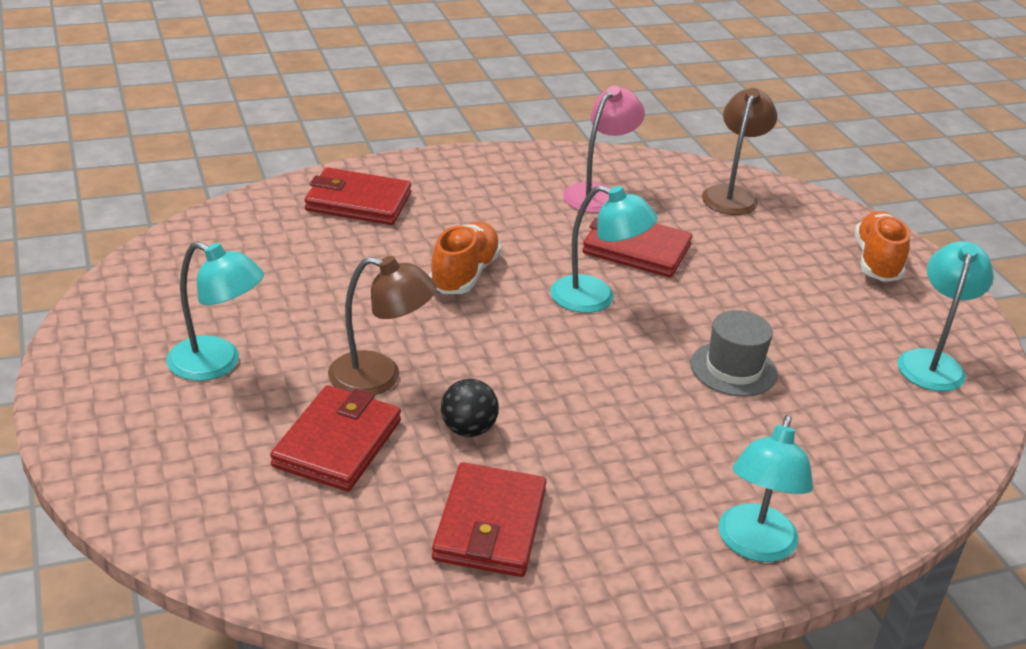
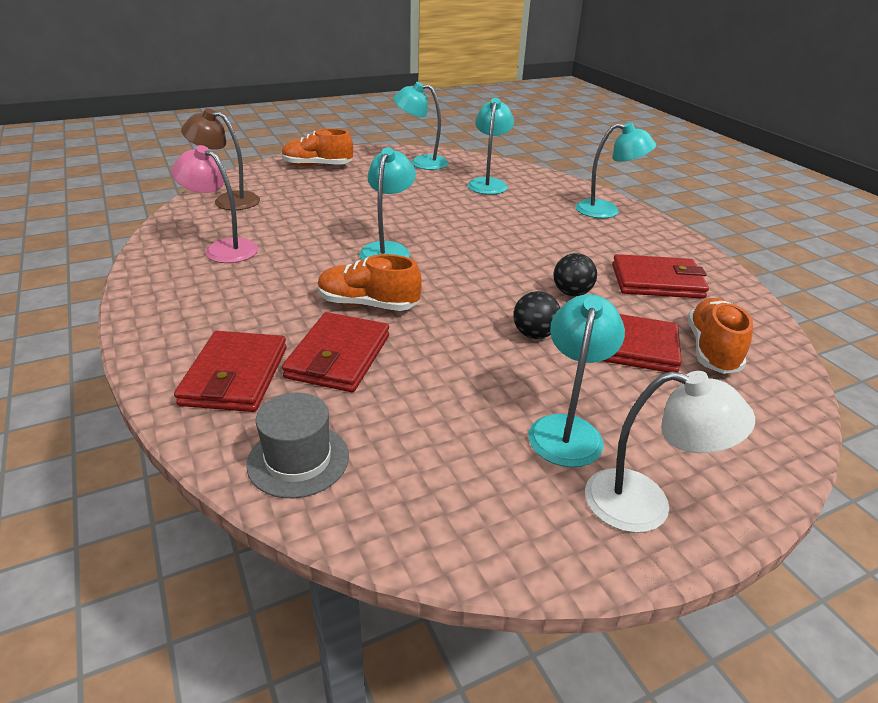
camera: 95 degrees left, 0 degrees up
(107, 384) = (645, 505): none -> white lamp
(308, 517) = (712, 350): none -> orange shoe
(379, 377) = (534, 334): brown lamp -> black ball
(636, 249) = (314, 235): red wallet -> red wallet (338, 357)
(733, 369) = (453, 209): grey hat -> grey hat (298, 460)
(852, 423) = (488, 183): none -> turquoise lamp

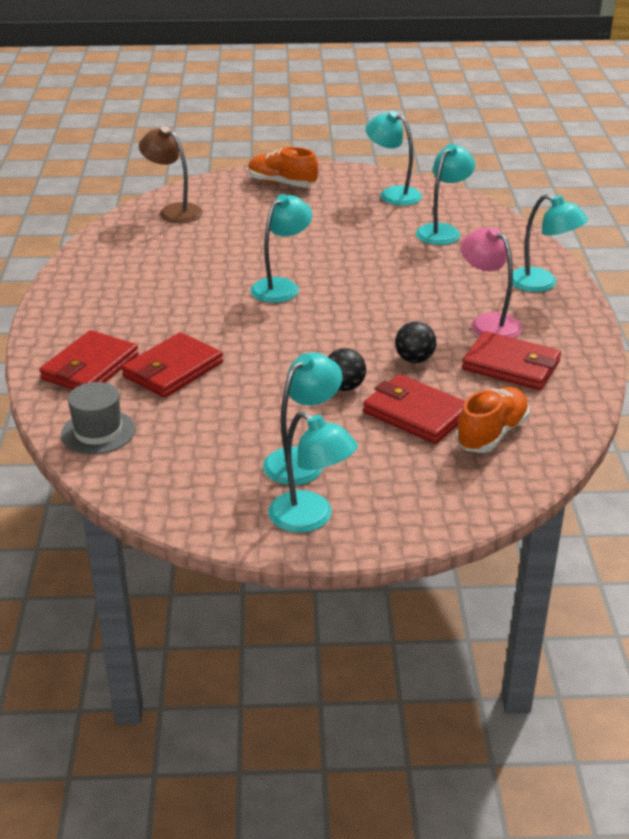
camera: 25 degrees right, 0 degrees up
(223, 248) = (141, 260): pink lamp -> pink lamp (488, 323)
(368, 304) = (226, 333): orange shoe -> none
(645, 505) = (311, 518): white lamp -> turquoise lamp

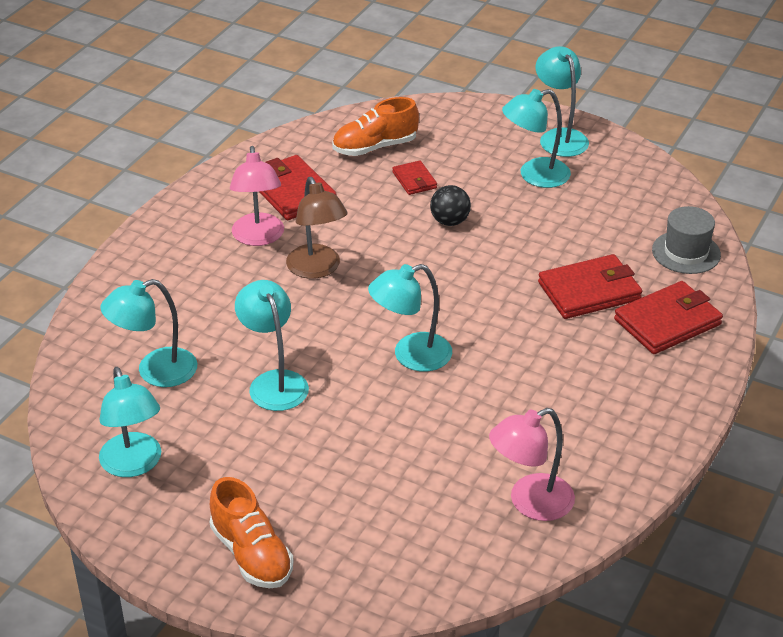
camera: 150 degrees left, 5 degrees up
(136, 241) = (530, 503): none -> pink lamp
(173, 211) = (444, 550): brown lamp -> brown lamp (317, 269)
(414, 359) = (365, 225): black ball -> none
(416, 414) = (414, 180): red wallet -> red wallet, size x0.55
(542, 284) = (153, 261): turquoise lamp -> turquoise lamp (274, 382)

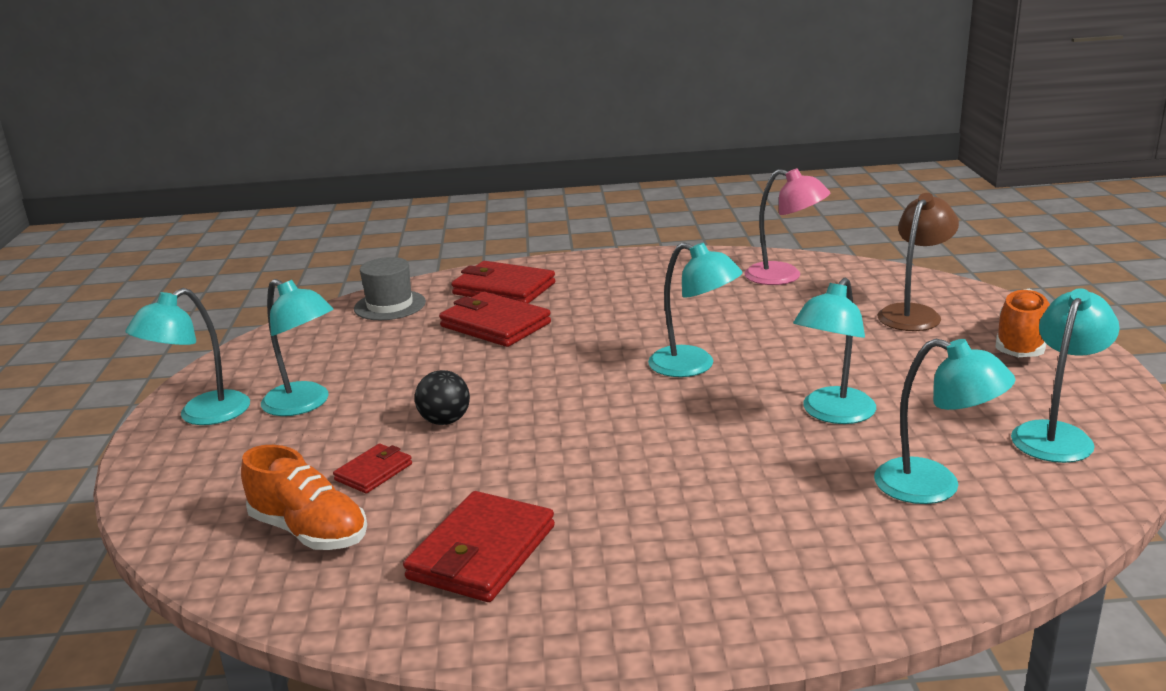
camera: 120 degrees left, 15 degrees down
(258, 237) = (613, 532): pink lamp -> none
(317, 269) = (626, 464): brown lamp -> brown lamp (914, 313)

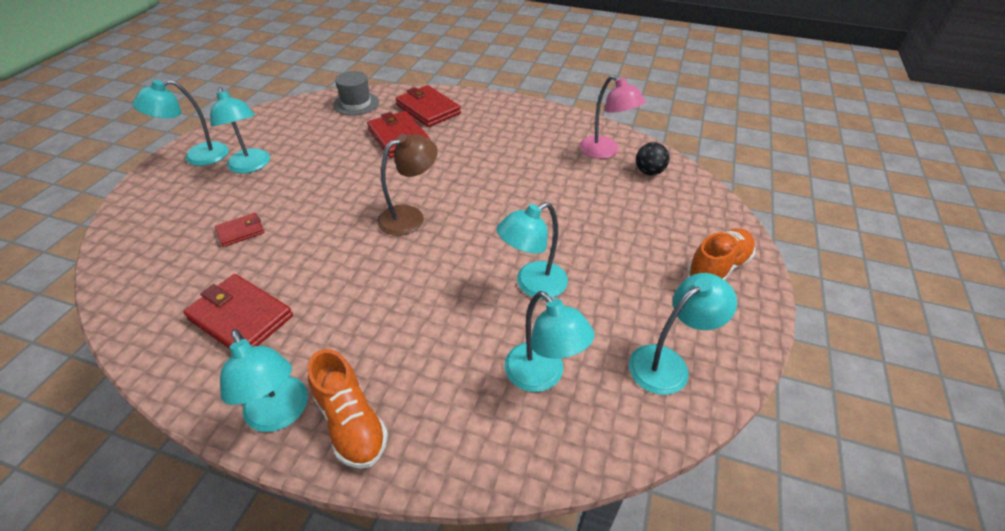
camera: 20 degrees right, 20 degrees up
(309, 531) = (174, 264): orange shoe -> orange shoe (351, 423)
(445, 421) = (308, 205): black ball -> black ball (649, 172)
(482, 552) = (240, 317): red wallet -> red wallet turned 75 degrees clockwise
(693, 366) = (482, 211): turquoise lamp -> turquoise lamp (280, 415)
(914, 313) = (664, 213): brown lamp -> brown lamp (410, 217)

